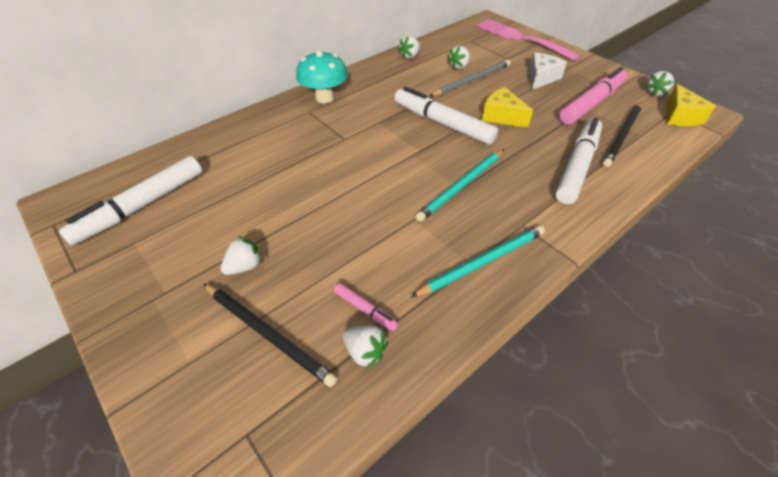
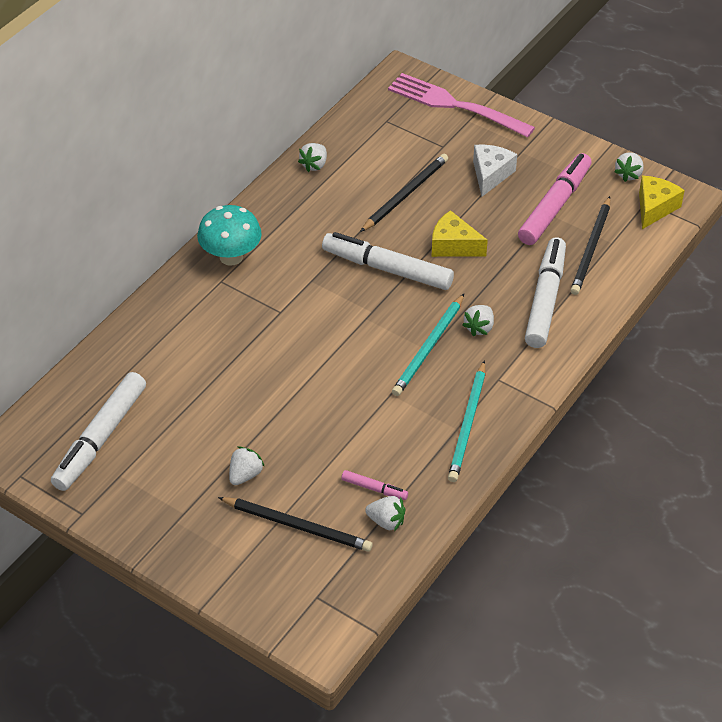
camera: 15 degrees left, 0 degrees up
(459, 66) = (384, 172): white strawberry -> white strawberry (479, 328)
(472, 80) = (405, 194): grey pencil -> black pencil
(482, 262) = (467, 424): turquoise pencil -> turquoise pencil turned 150 degrees clockwise
(680, 116) = (654, 208): yellow cheese -> yellow cheese turned 135 degrees counterclockwise

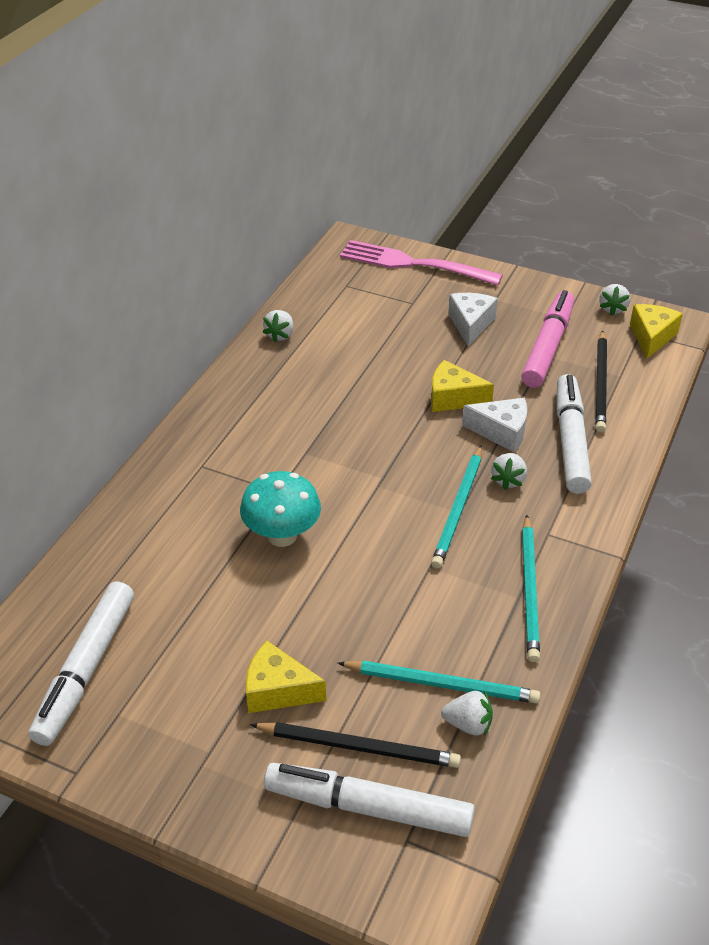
camera: 10 degrees left, 5 degrees down
(231, 257) = (208, 438): turquoise mushroom -> turquoise mushroom (282, 535)
(245, 475) = (278, 690): white strawberry -> yellow cheese
(374, 488) = (442, 684): pink marker -> turquoise pencil
(387, 269) = (387, 430): white marker -> white marker (368, 807)
(405, 194) = (386, 353): black pencil -> none
(487, 283) = (501, 432): none -> white cheese

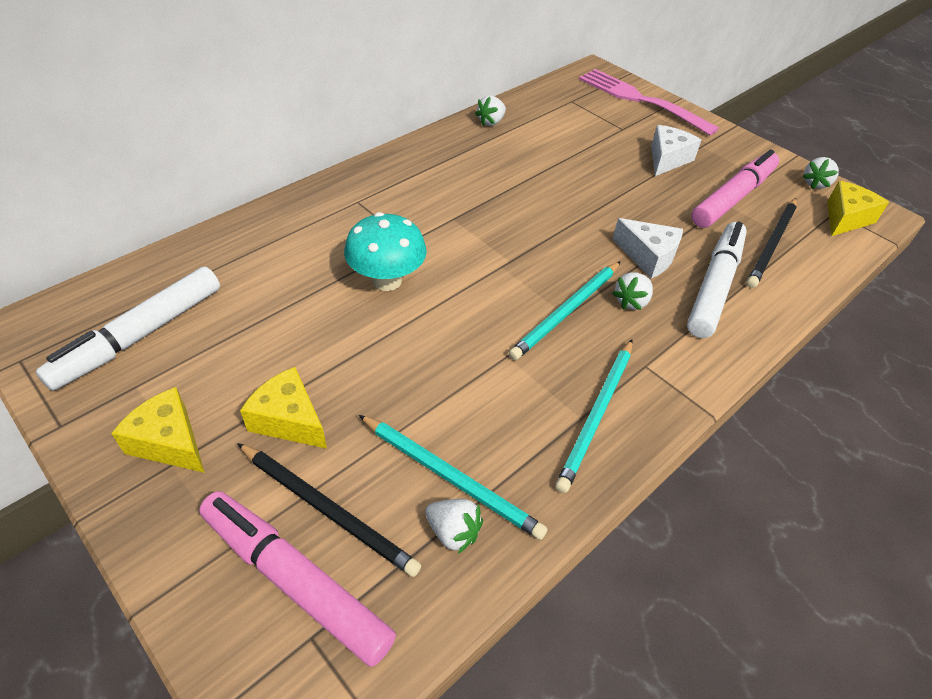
camera: 20 degrees right, 5 degrees up
(368, 807) = (295, 580): white marker -> pink marker
(453, 398) = (617, 214): yellow cheese -> yellow cheese (169, 442)

